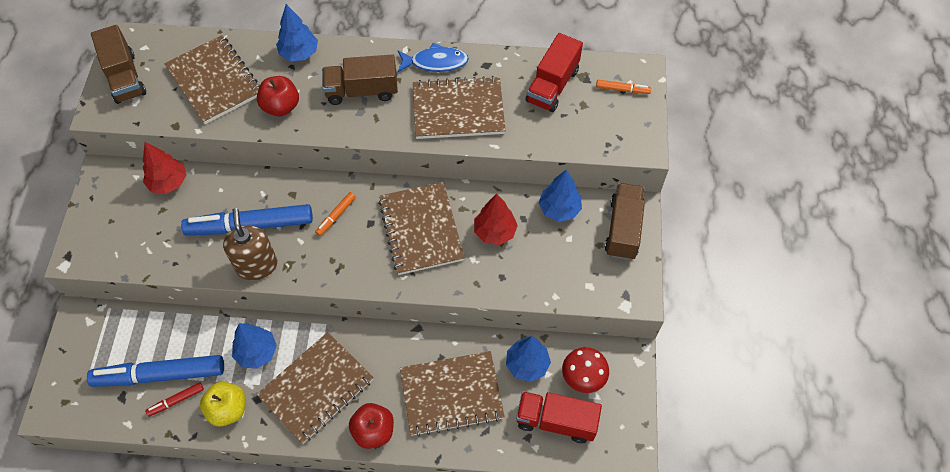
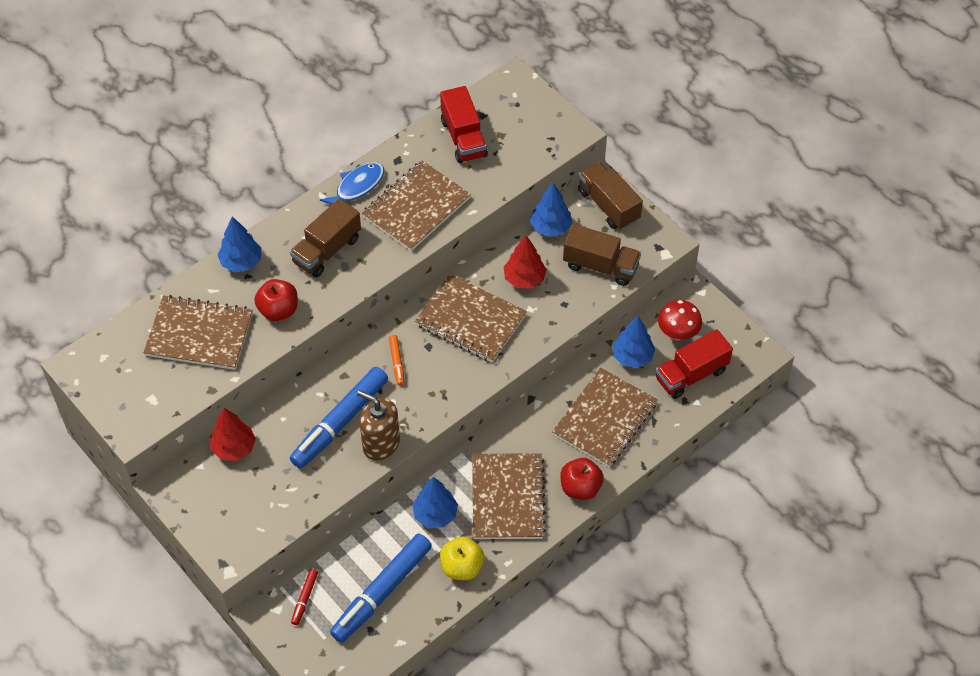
camera: 45 degrees left, 5 degrees down
(125, 77) = (119, 391): brown truck -> brown truck (600, 266)
(176, 401) = (416, 596): red marker -> red marker (305, 599)
(622, 89) = (516, 103): orange marker -> none

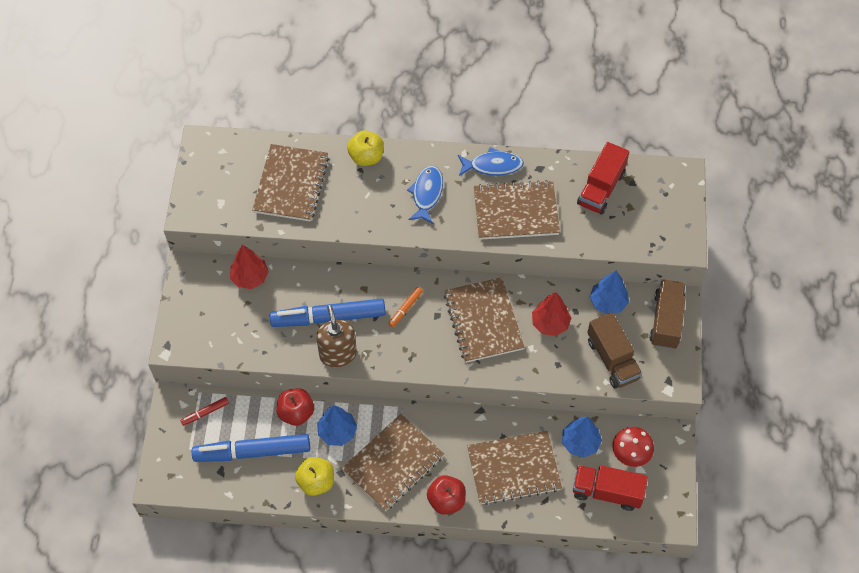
camera: 45 degrees right, 5 degrees up
(199, 334) = (291, 184): brown notebook -> brown notebook turned 45 degrees clockwise
(241, 262) = (366, 157): blue tree -> yellow apple
(278, 310) = (354, 209): red apple -> red apple (296, 413)
(327, 250) = (427, 193): brown truck -> blue fish

